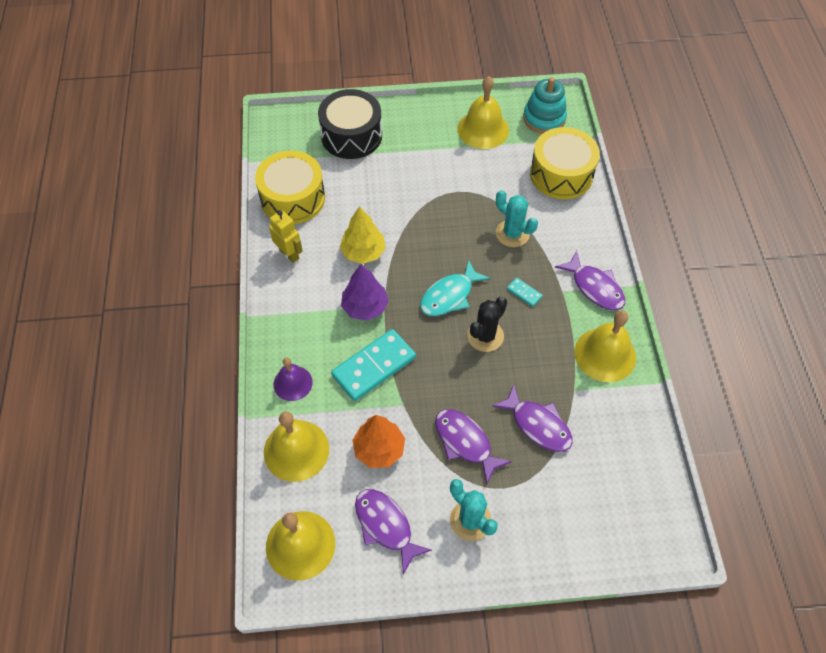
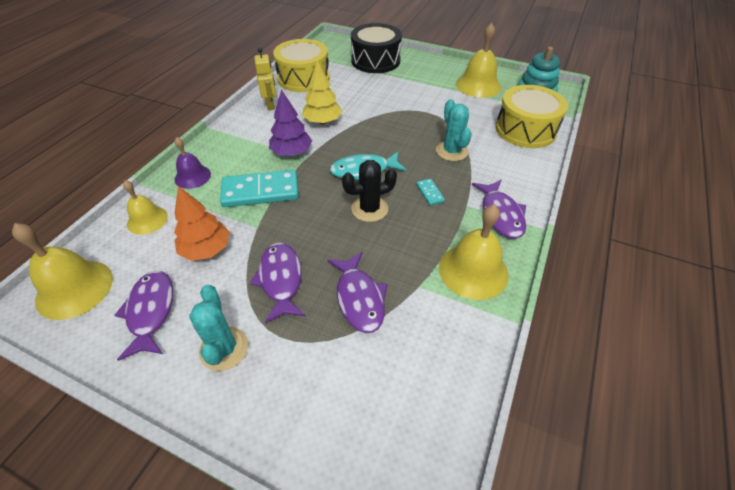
camera: 30 degrees right, 10 degrees down
(296, 450) = (147, 220): yellow bell -> yellow bell, size x0.62

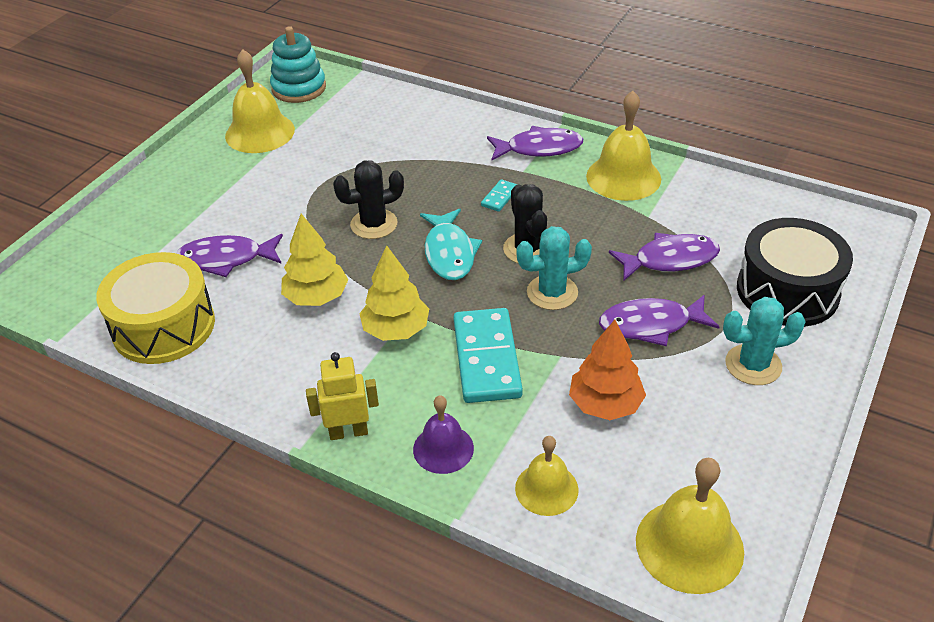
camera: 85 degrees left, 5 degrees down
(150, 311) = (715, 444): purple fish -> purple fish (226, 259)
(270, 105) = (245, 367): yellow robot -> yellow robot (348, 432)
(291, 153) = (396, 330): purple tree -> yellow tree
(375, 61) = (136, 233): black drum -> black drum (787, 291)
(391, 137) = (374, 224): none -> black cactus
(430, 193) = (499, 197): turquoise domino -> turquoise domino turned 45 degrees counterclockwise
(452, 151) = (417, 172): turquoise cactus -> turquoise cactus (552, 292)
(525, 129) = (381, 108): yellow drum -> none

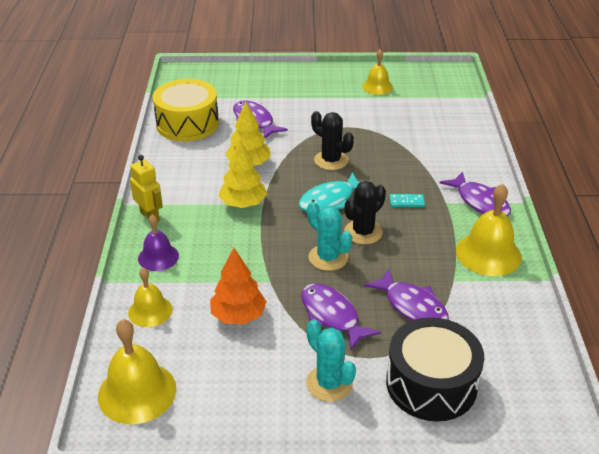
camera: 60 degrees right, 5 degrees down
(260, 132) = (377, 86): yellow bell -> yellow bell, size x0.62
(299, 88) = (437, 82): turquoise stacking toy -> none
(487, 358) = (244, 249): turquoise domino -> none

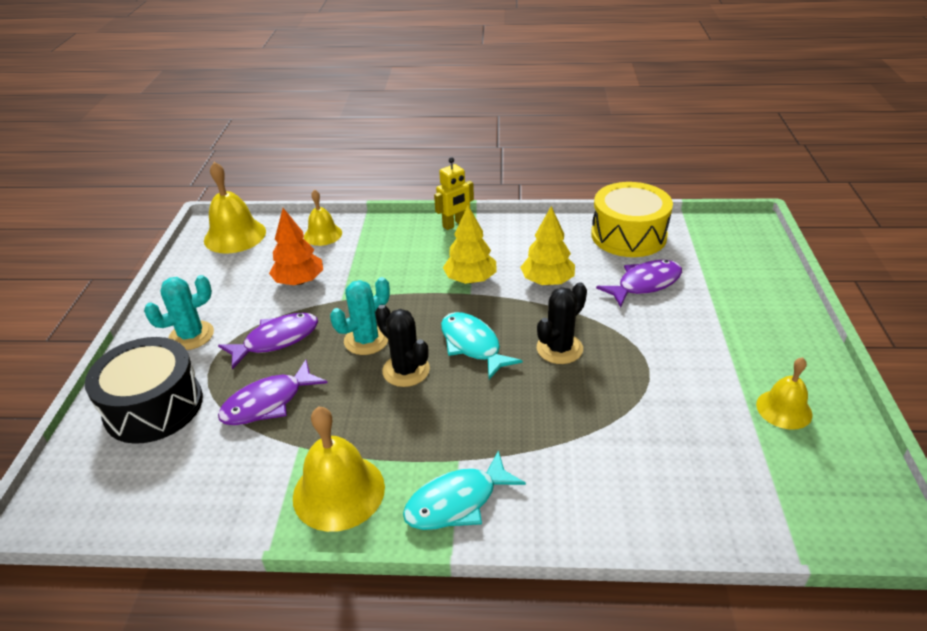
camera: 95 degrees right, 0 degrees up
(158, 257) = (393, 233): purple bell -> none
(406, 202) = (463, 416): turquoise domino -> none
(480, 202) = (457, 502): purple fish -> turquoise fish

